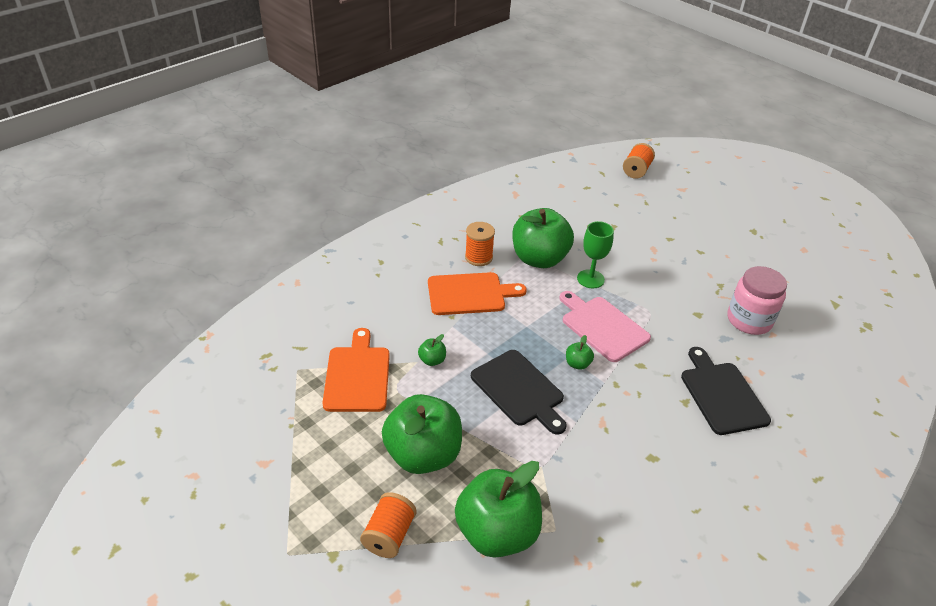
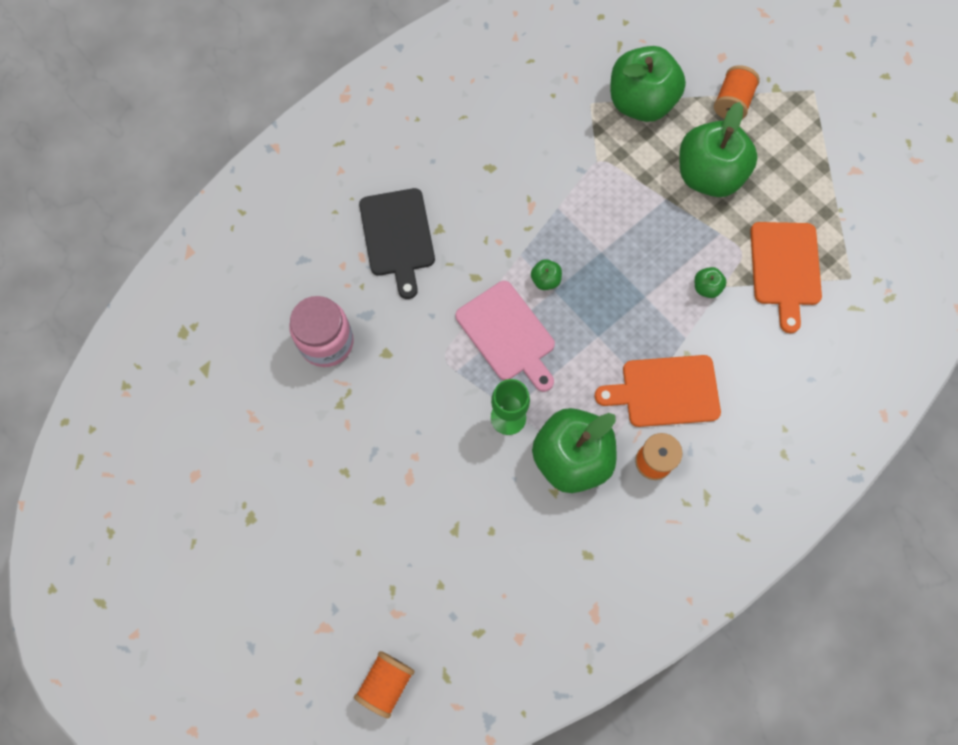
camera: 175 degrees left, 30 degrees up
(519, 390) = (612, 247): black cutting board -> none

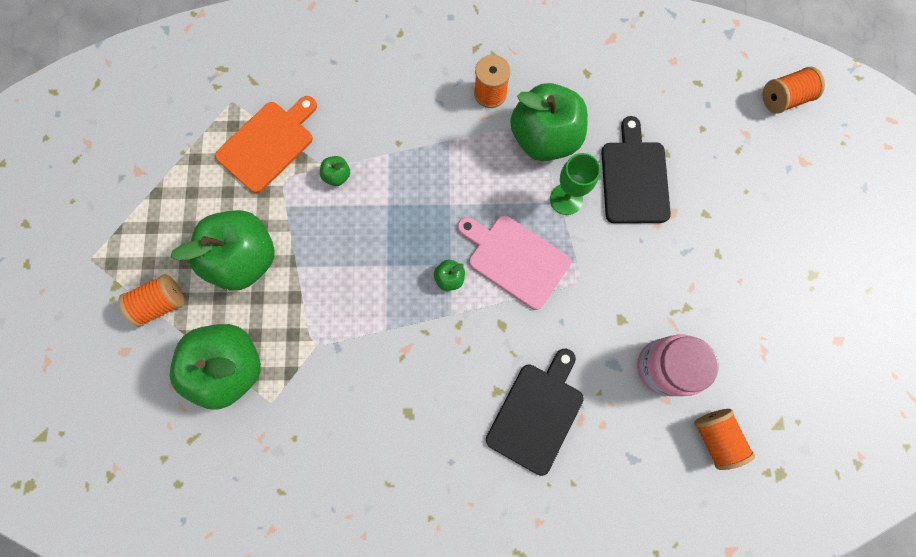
camera: 140 degrees left, 5 degrees up
(250, 321) = (715, 437): none -> orange spool
(465, 483) = (634, 178): none -> black cutting board
(507, 334) = (515, 259): pink cutting board -> pink cutting board turned 60 degrees counterclockwise
(665, 391) = (438, 130): orange cutting board -> none

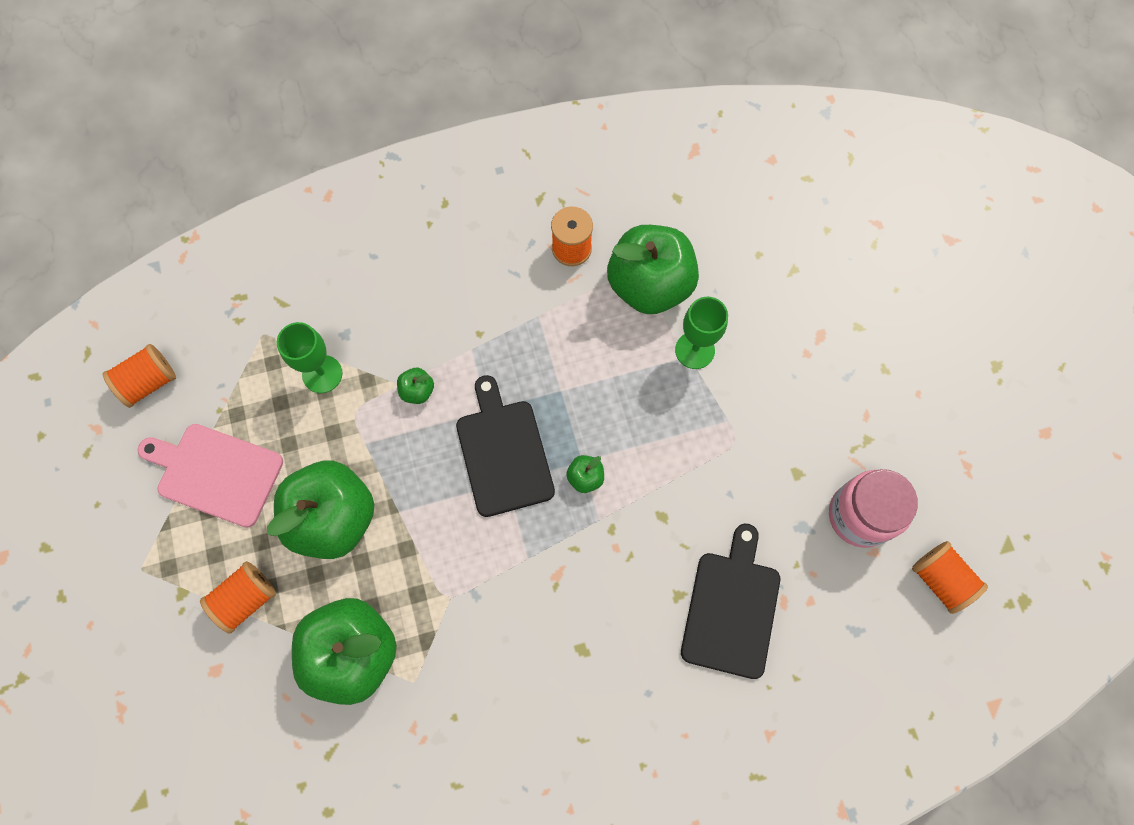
camera: 15 degrees left, 5 degrees down
(268, 144) = (322, 374): orange cutting board -> green goblet
(515, 259) = (655, 435): pink cutting board -> pink cutting board (216, 473)
(634, 178) = (765, 306): black cutting board -> black cutting board (503, 453)
(783, 99) = (907, 174): orange spool -> orange spool (149, 382)

